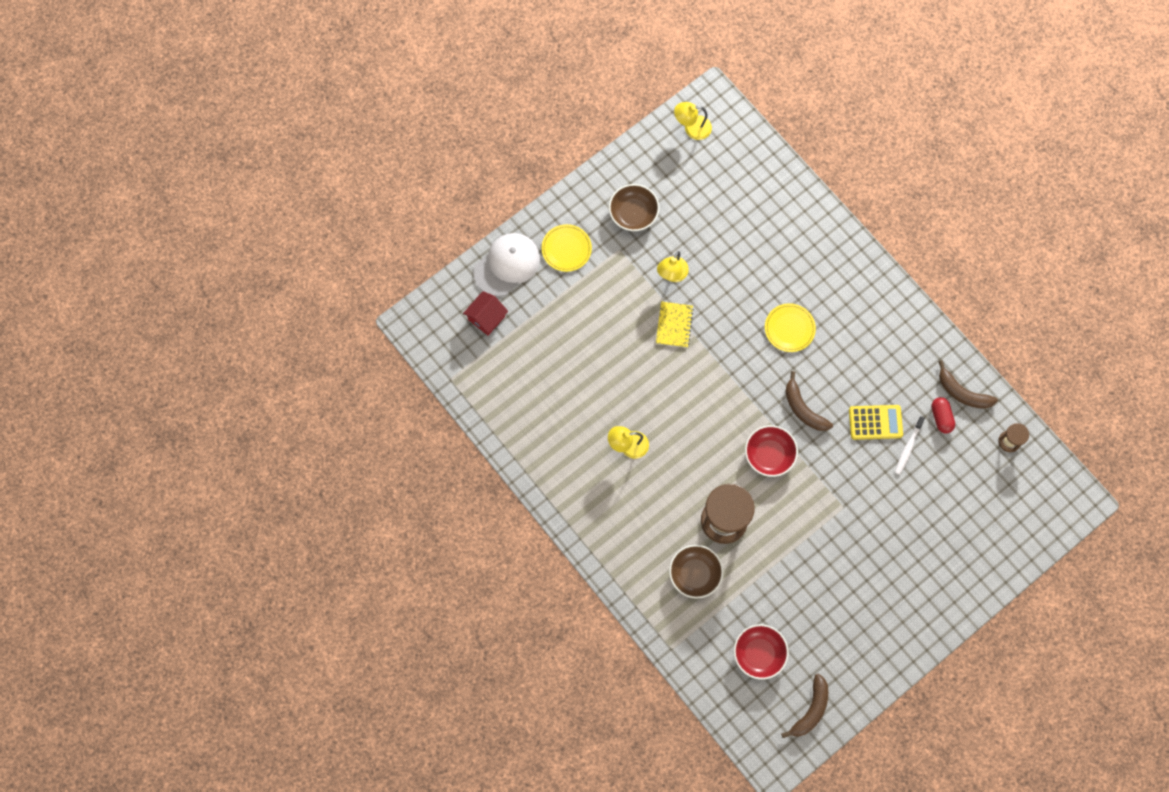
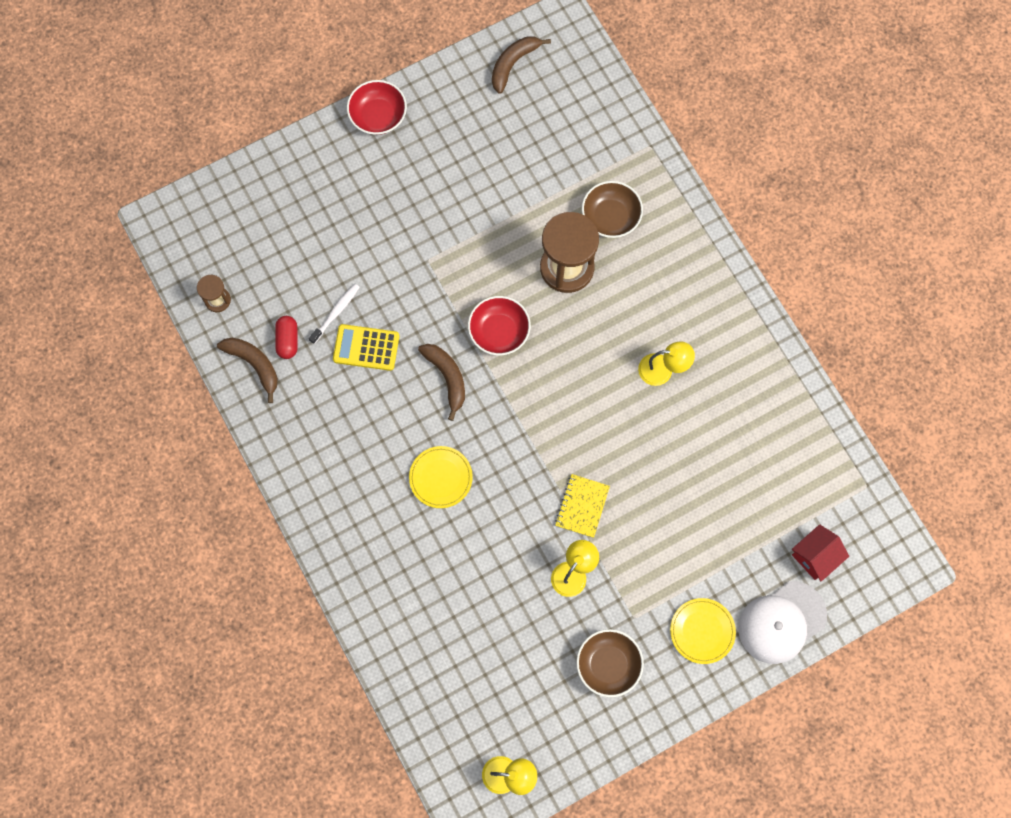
camera: 170 degrees left, 0 degrees up
(759, 653) = (556, 126): red bowl -> red bowl (378, 116)

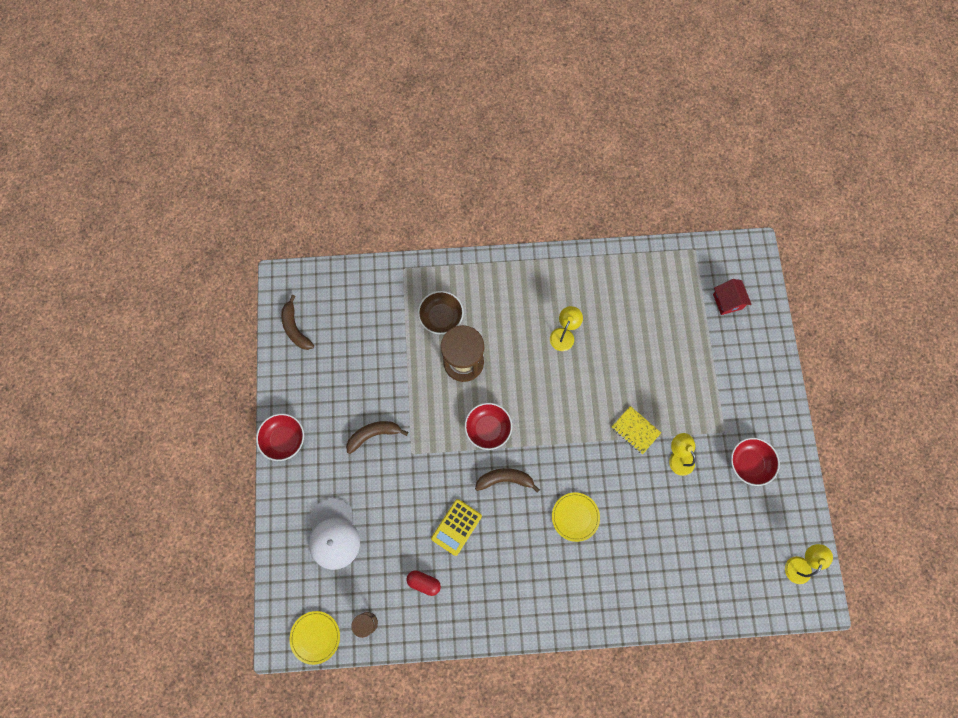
camera: 65 degrees left, 0 degrees up
(254, 365) = (431, 616): brown banana -> brown banana (373, 435)
(336, 313) = (419, 537): white toothbrush -> none
(608, 665) = (749, 463): brown bowl -> red bowl
(702, 631) = (749, 393): yellow plate -> yellow plate (315, 637)
(781, 622) = (762, 342): white cap -> white cap (333, 534)

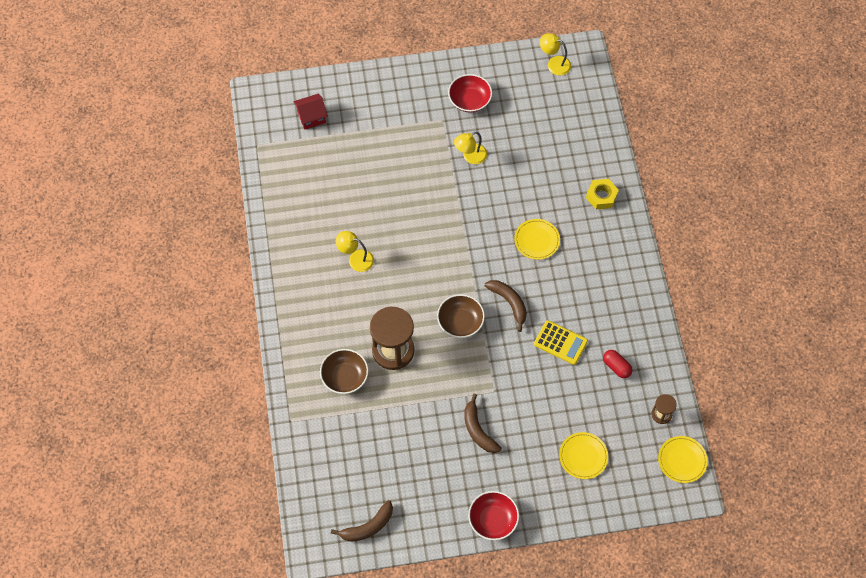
camera: 95 degrees left, 10 degrees down
(333, 534) = (583, 456): white cap -> yellow plate
(424, 582) = (616, 367): red capsule -> red capsule turned 60 degrees counterclockwise
(488, 428) = (460, 322): red bowl -> brown bowl
(505, 479) = (509, 303): brown banana -> brown banana turned 150 degrees clockwise
(625, 595) = (601, 196): none -> yellow nut
(635, 430) = (448, 193): yellow notebook -> none

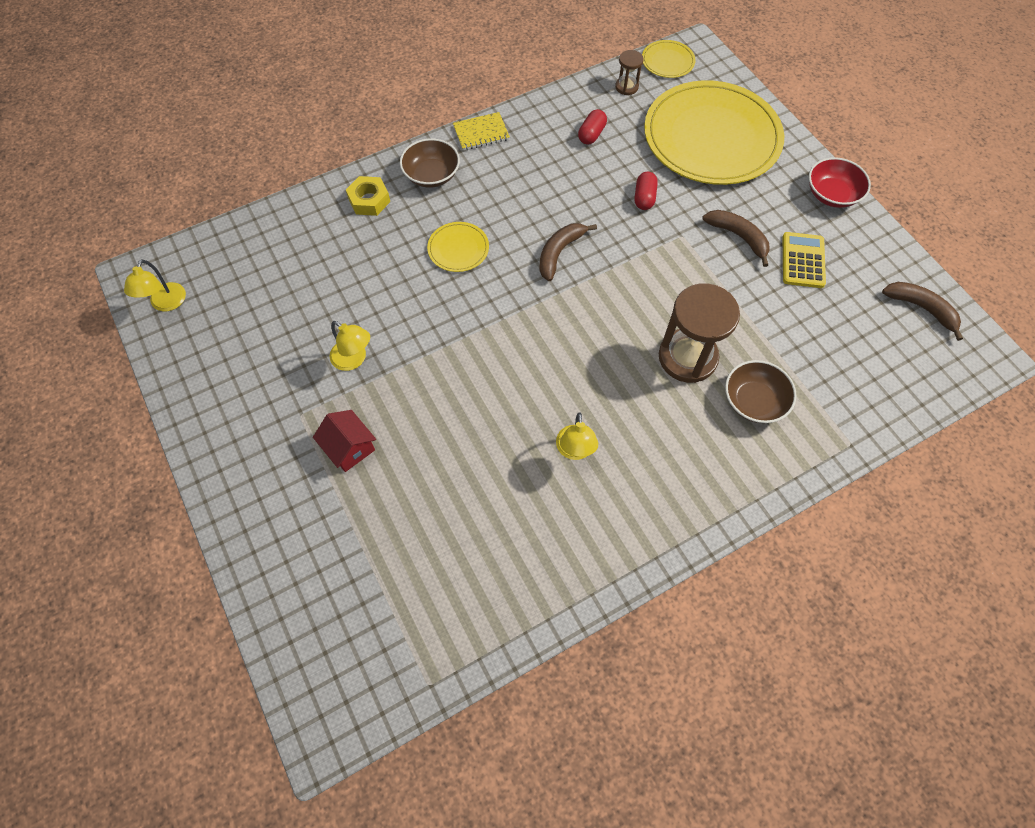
camera: 110 degrees left, 0 degrees up
(311, 117) = (346, 613): red house -> red house (349, 448)
(460, 322) = (610, 296): brown bowl -> brown bowl (431, 175)
(469, 100) = (255, 390): red bowl -> none
(478, 430) = (738, 237): brown banana -> brown banana turned 90 degrees counterclockwise
(539, 379) = (644, 198): none -> red capsule
(560, 343) = (587, 190): yellow calculator -> yellow calculator (803, 260)
(583, 456) = (711, 137): yellow plate -> yellow plate, size x2.43
(644, 288) = (481, 133): none -> yellow notebook

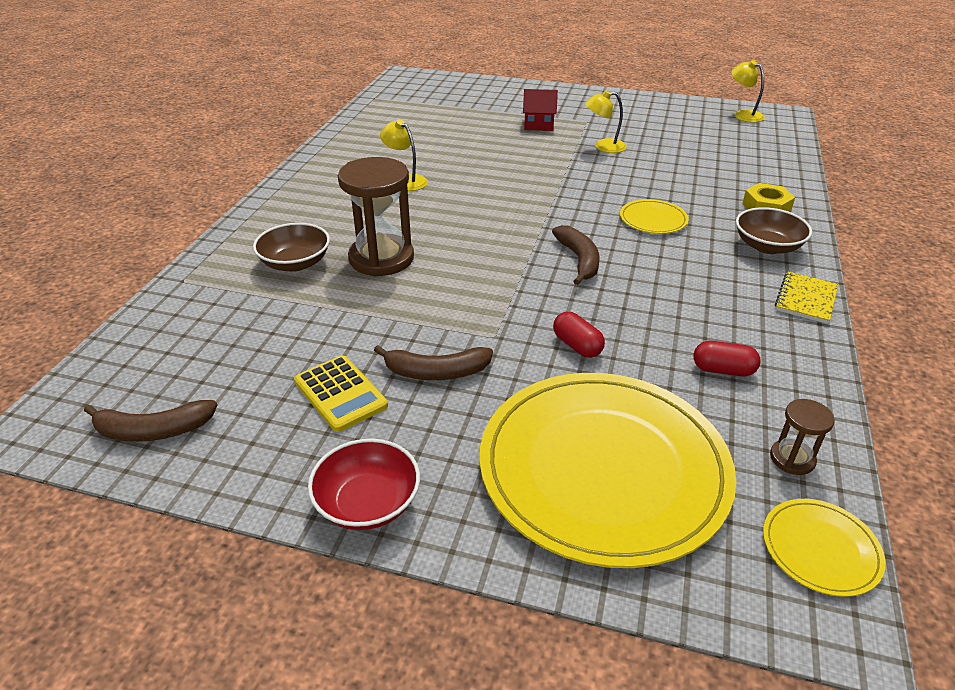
camera: 135 degrees right, 25 degrees down
(591, 134) = (723, 370): red capsule -> red capsule turned 60 degrees counterclockwise

